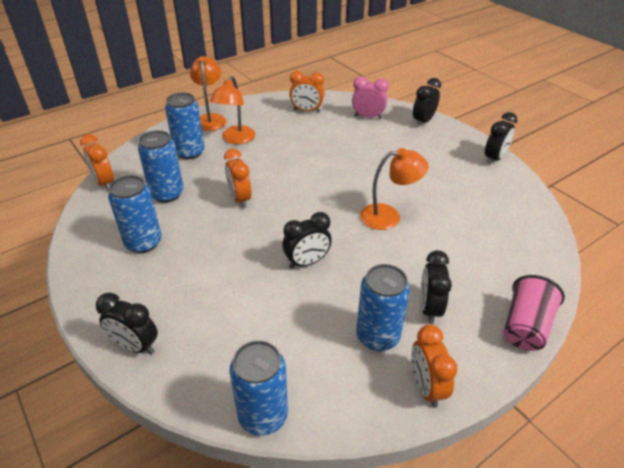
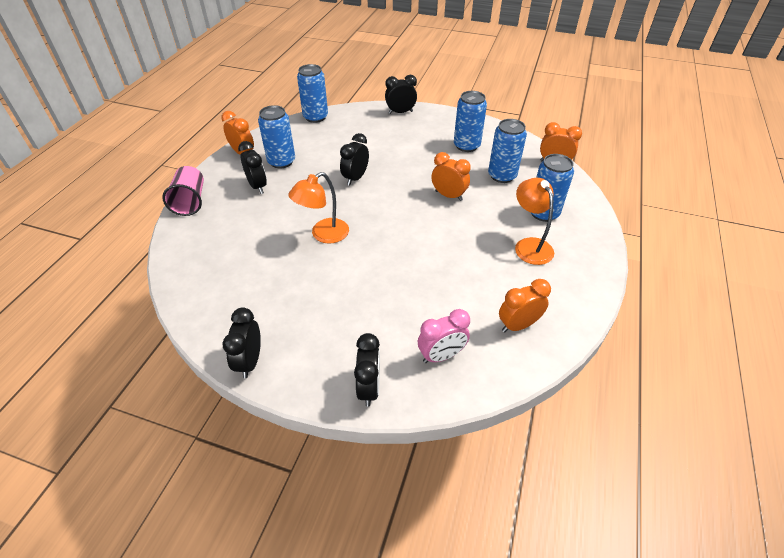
camera: 145 degrees right, 5 degrees up
(210, 119) = (588, 257): orange lamp -> none

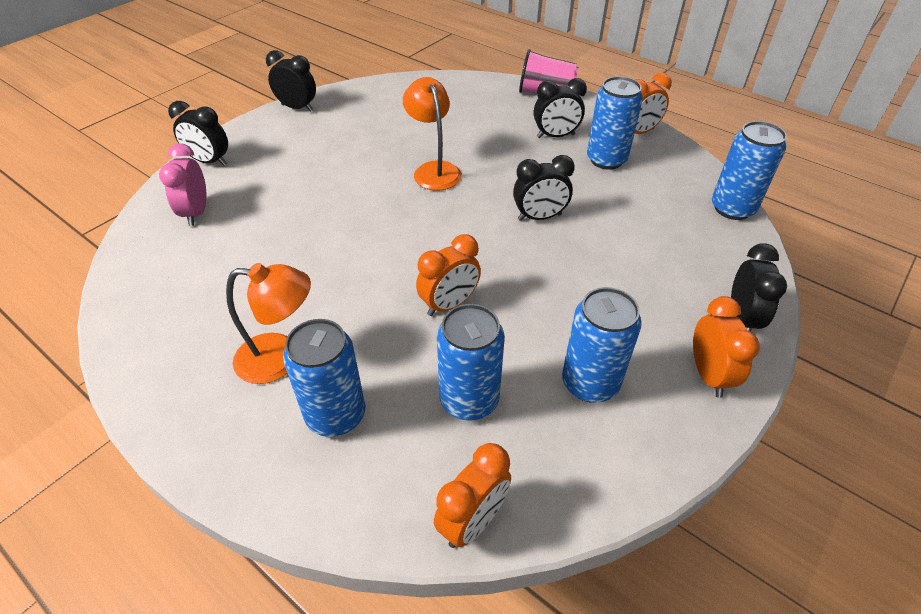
camera: 110 degrees right, 0 degrees up
(355, 178) = (539, 217): black clock -> black clock turned 120 degrees clockwise
(518, 325) = (172, 285): orange clock -> orange clock (708, 375)

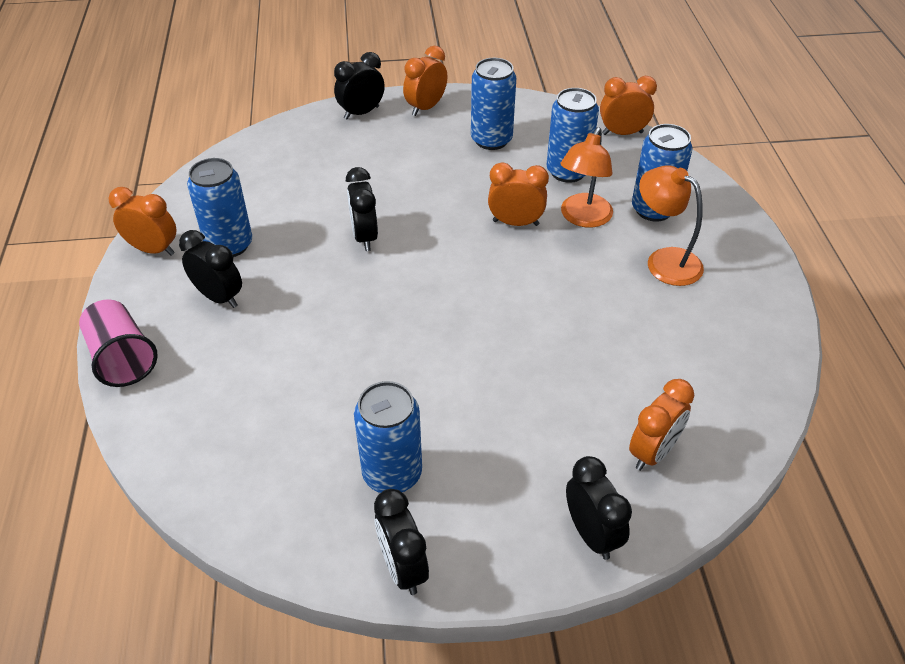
camera: 135 degrees left, 0 degrees up
(196, 213) = (653, 452): pink clock -> orange clock
(434, 170) = (377, 340): orange lamp -> orange lamp (583, 218)
(539, 217) = (365, 237): black clock -> black clock turned 135 degrees counterclockwise
(732, 208) = (232, 155): blue can -> blue can (392, 473)

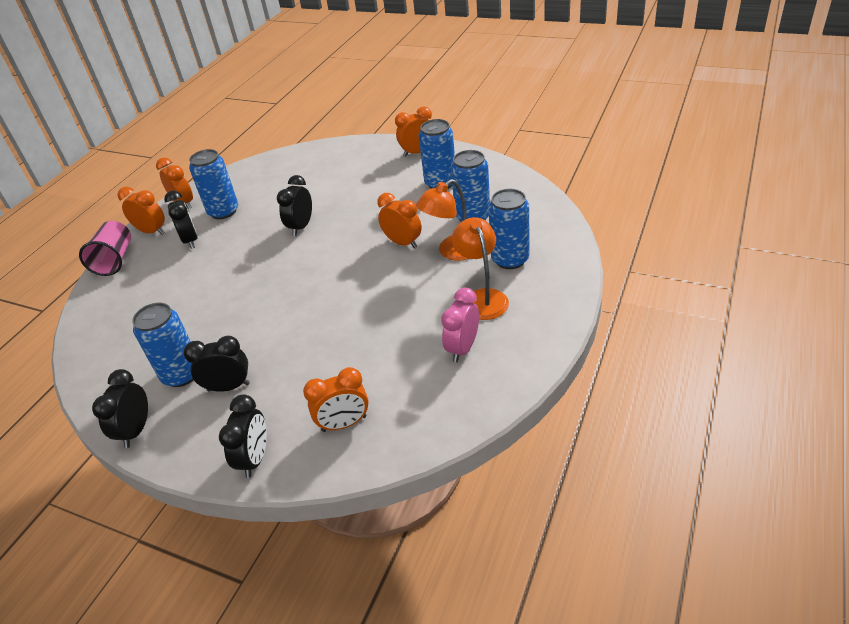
camera: 35 degrees right, 5 degrees down
(361, 113) = (373, 147): black clock -> black clock (228, 387)
(622, 133) = (541, 199): orange clock -> orange clock (152, 231)
(697, 322) = (462, 348): none -> pink clock

